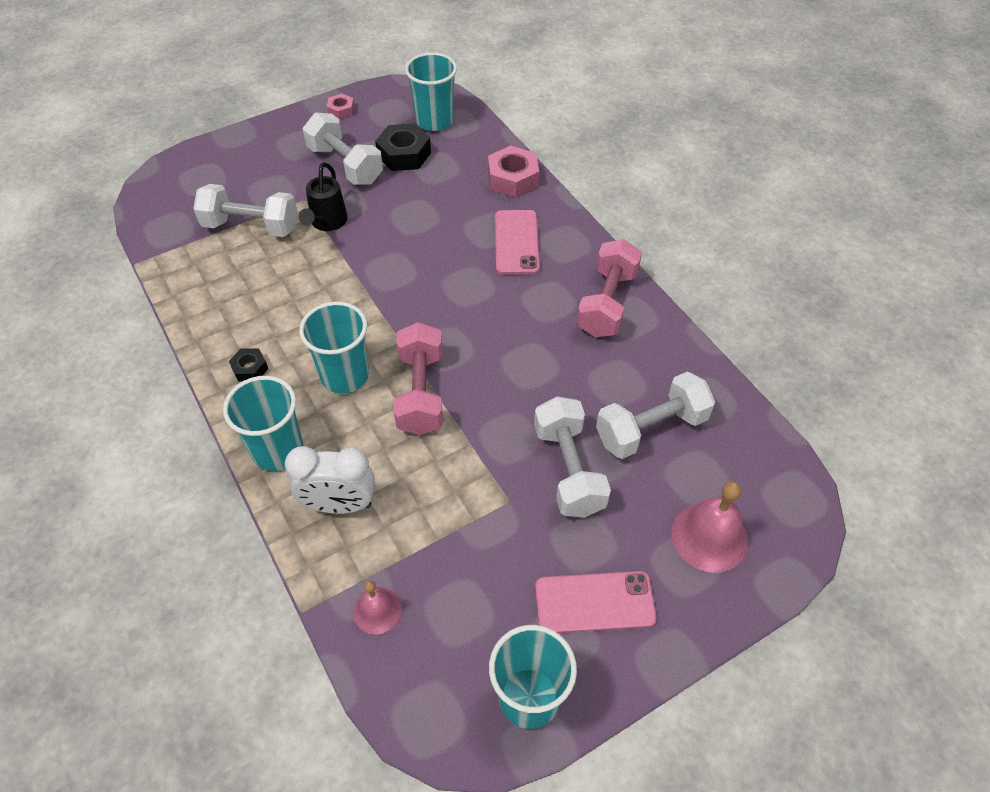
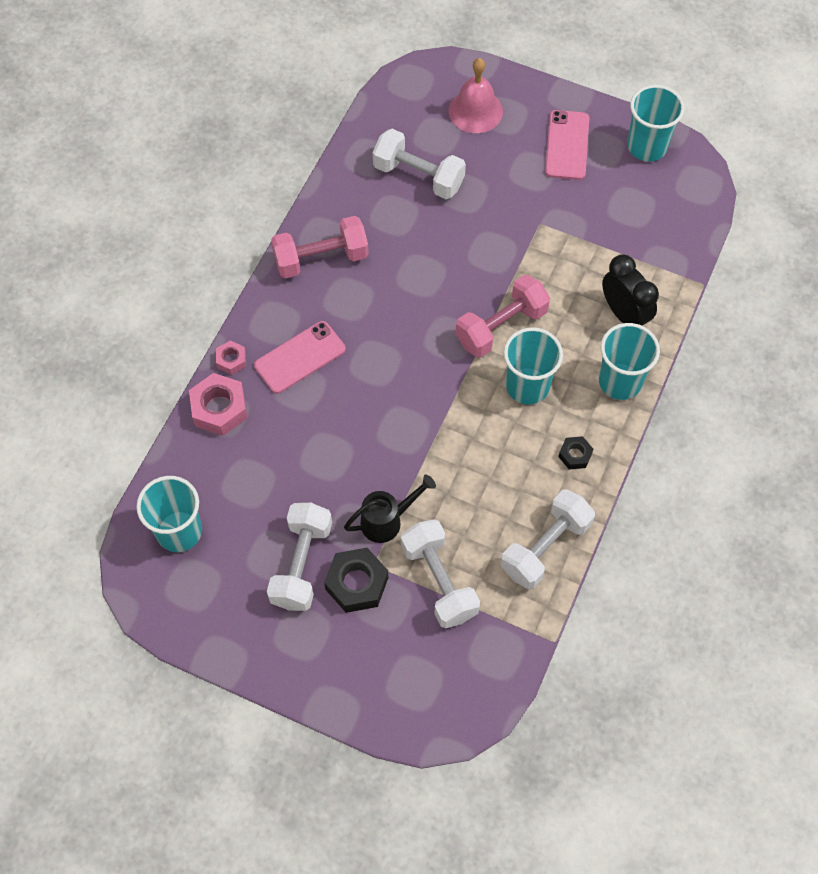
camera: 125 degrees left, 10 degrees up
(339, 505) = (624, 314): white clock -> black clock
(341, 110) = (222, 633): pink nut -> pink nut (231, 360)
(377, 610) = (667, 246): pink bell -> none
(404, 154) = (249, 523): black nut -> black nut (357, 583)
(569, 469) = (489, 204): white dumbbell -> white dumbbell (545, 547)
(594, 602) = (567, 145): pink phone -> pink phone turned 45 degrees clockwise

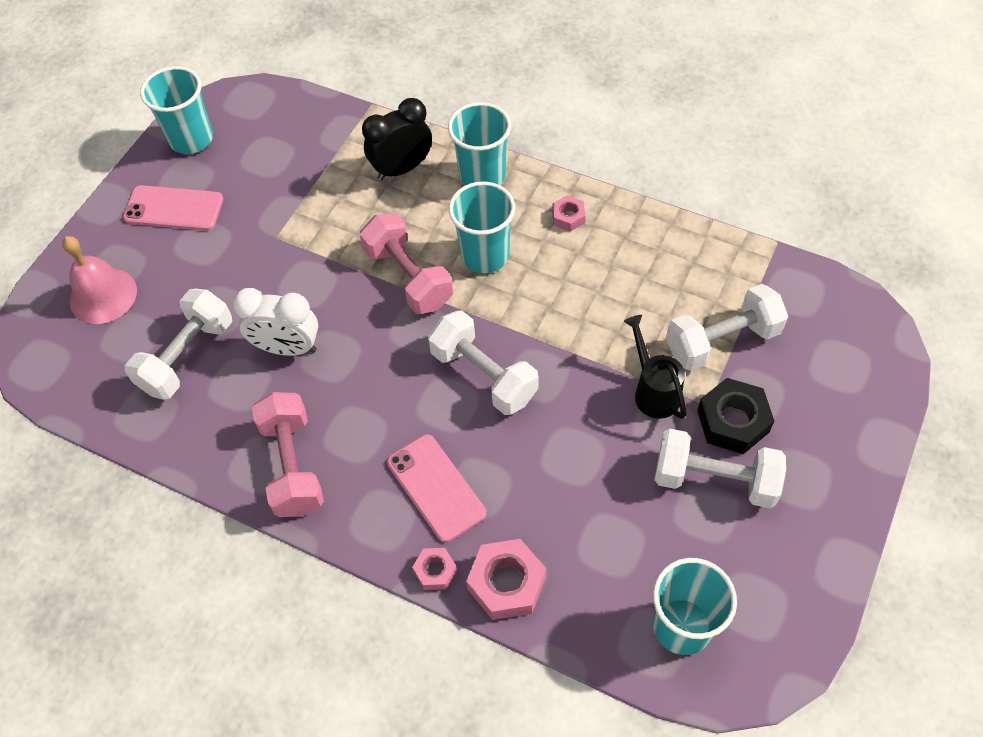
camera: 85 degrees left, 5 degrees down
(427, 244) = (287, 348): none -> white clock
(545, 547) = (675, 246): white dumbbell -> white dumbbell (483, 375)
(575, 455) = (568, 217): black nut -> pink nut

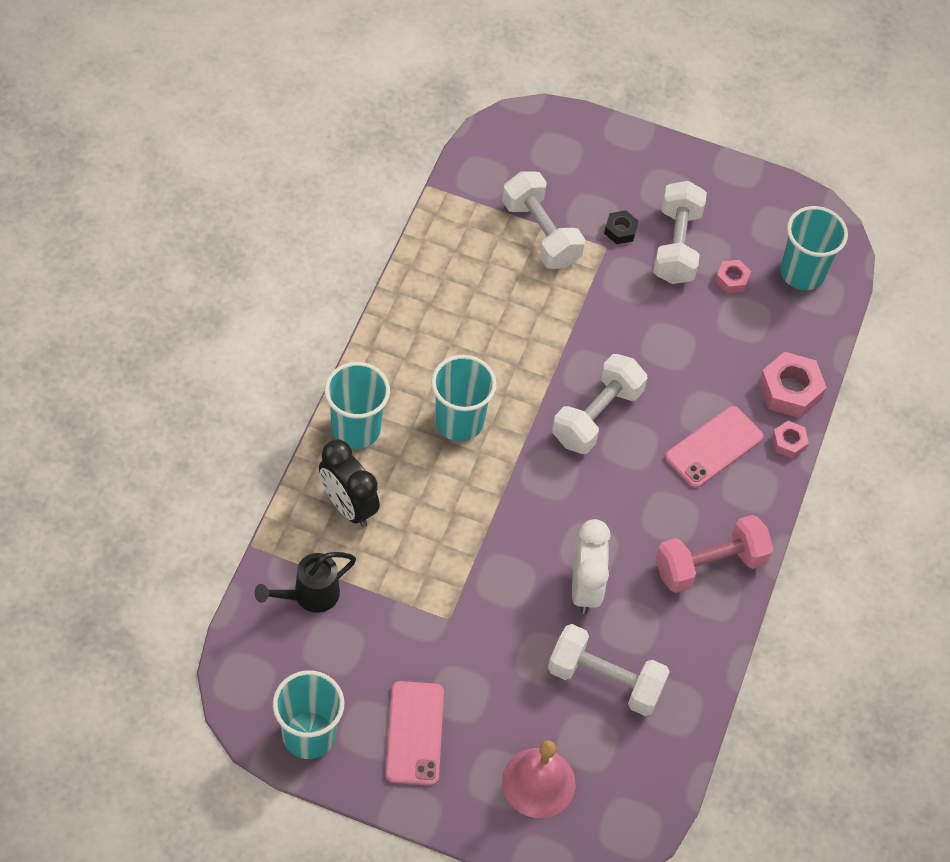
camera: 105 degrees left, 0 degrees up
(408, 277) = (491, 487): pink dumbbell -> none
(568, 217) = (407, 351): pink nut -> pink nut (732, 279)
(653, 391) = (597, 285): black watering can -> black watering can (309, 595)
(733, 421) = (620, 230): black nut -> black nut, size x0.55

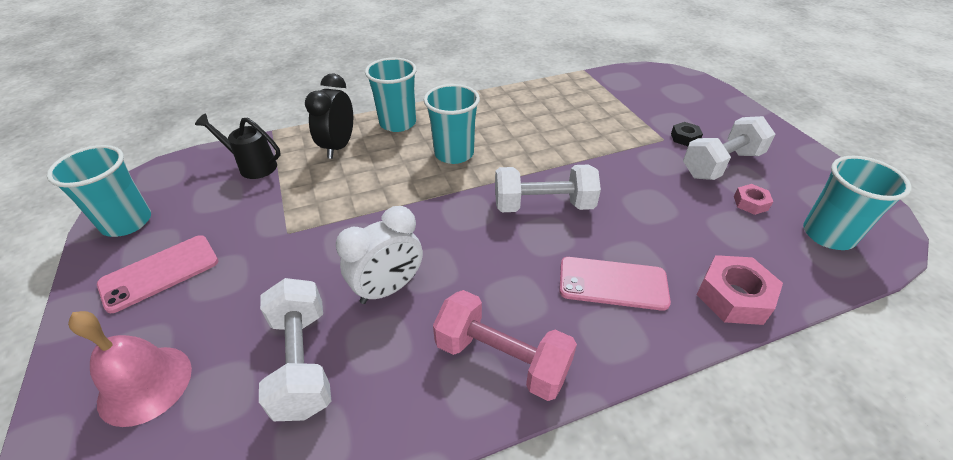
camera: 55 degrees right, 15 degrees down
(541, 233) = (626, 113): white dumbbell -> none
(788, 442) = (691, 331): pink nut -> none

